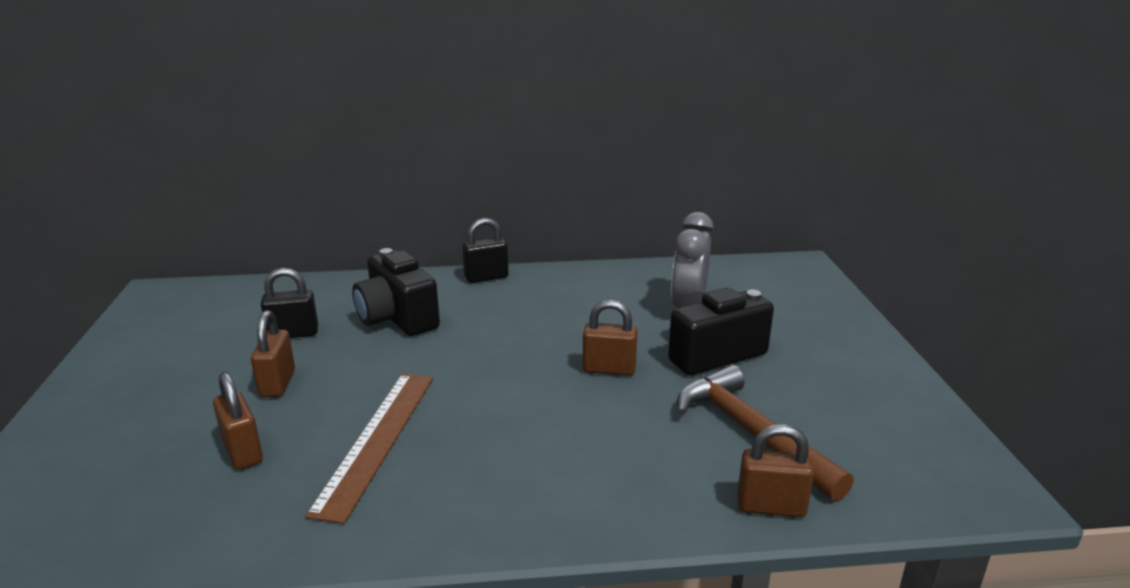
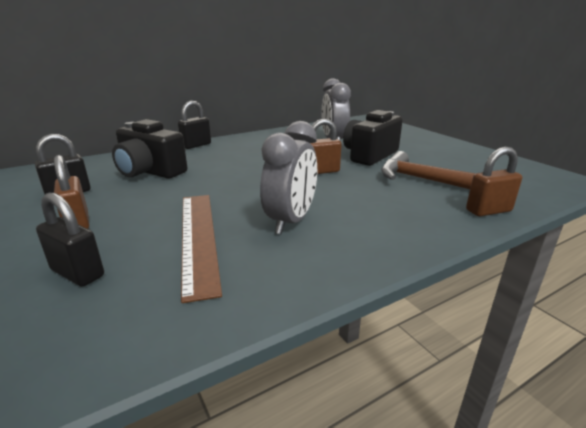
camera: 25 degrees left, 0 degrees up
(243, 452) = (77, 273): brown padlock -> black padlock
(493, 446) = (291, 221): none -> grey clock

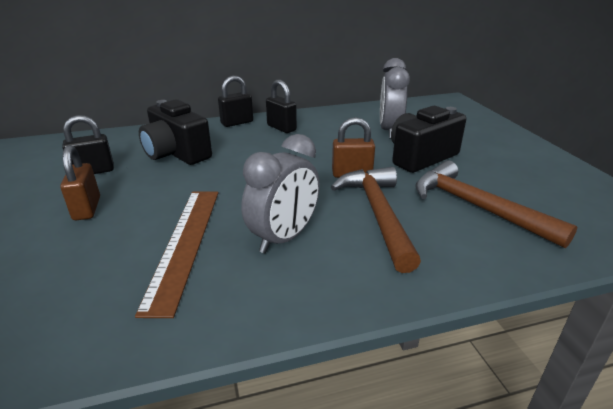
camera: 15 degrees right, 5 degrees up
(77, 273) = (64, 266): black padlock -> black padlock (281, 128)
(361, 195) = (378, 214): none -> brown hammer
(488, 211) = (520, 258): brown padlock -> none

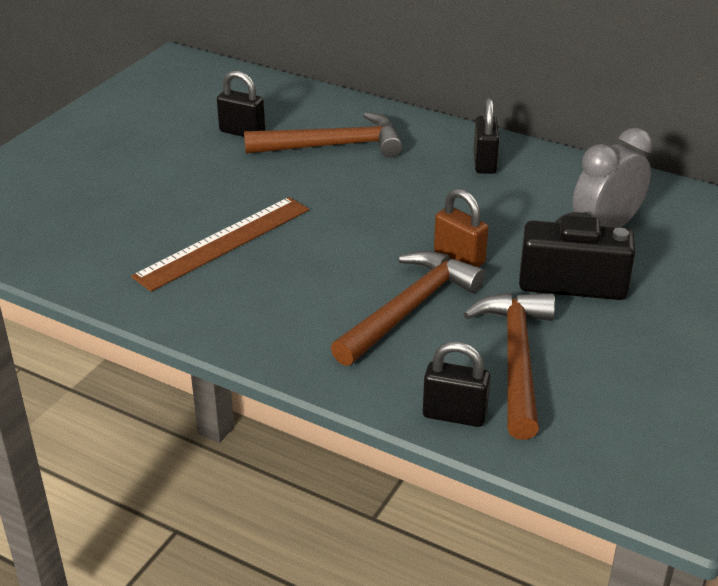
camera: 45 degrees right, 5 degrees up
(87, 208) = (196, 171): brown padlock -> none
(176, 153) = (333, 146): black camera -> brown hammer
(237, 123) = (447, 132): black padlock -> black padlock (454, 415)
(284, 238) = (298, 281): grey clock -> none

